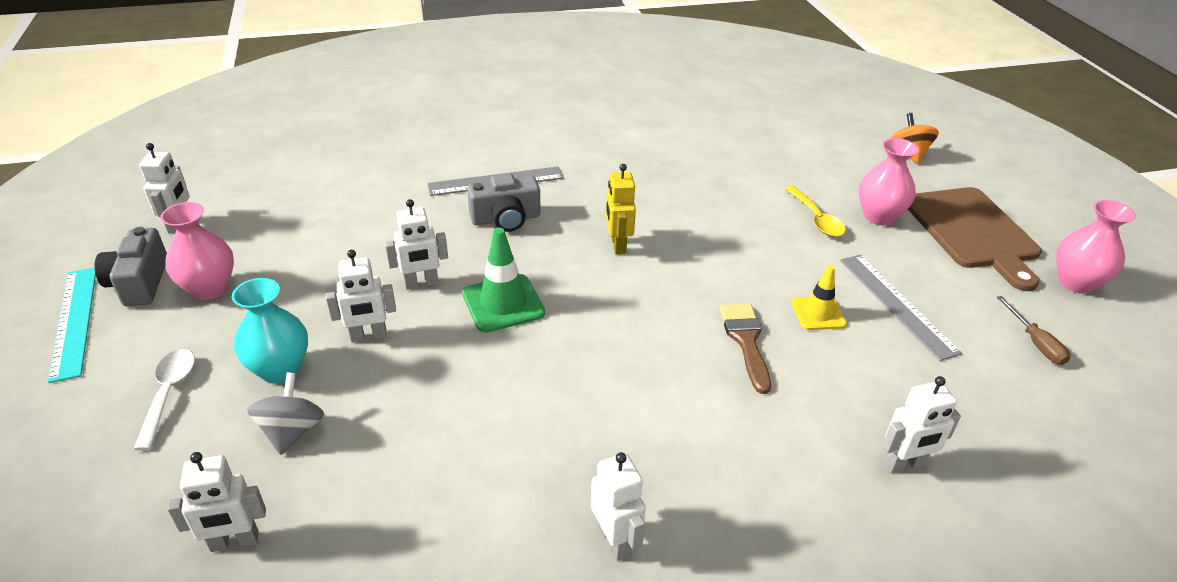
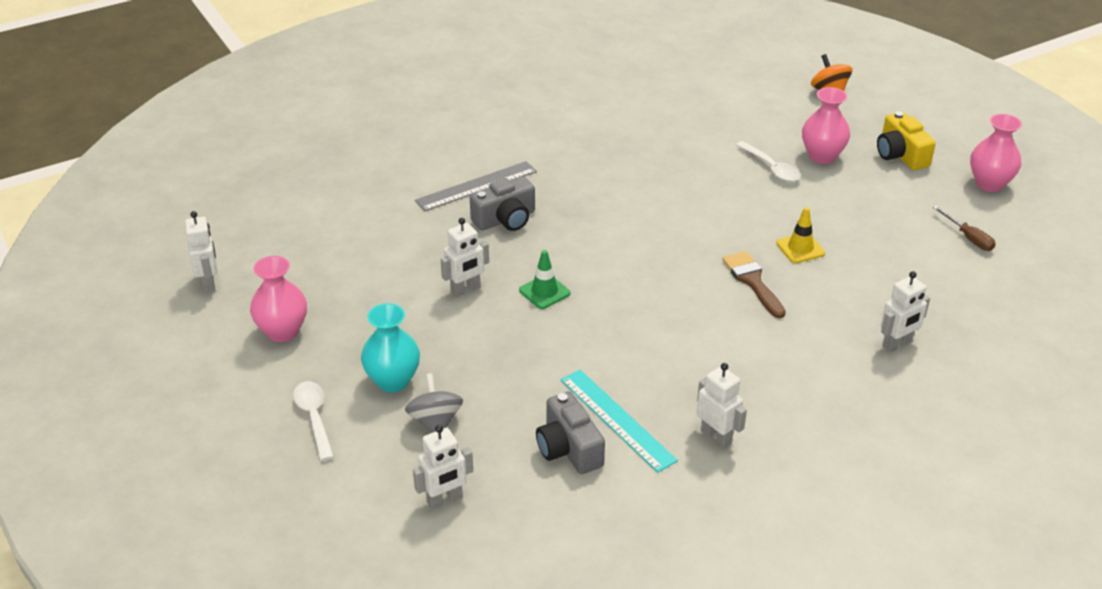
camera: 15 degrees left, 0 degrees up
(74, 321) = (183, 382): turquoise ruler -> turquoise ruler (617, 419)
(139, 282) = (215, 339): grey camera -> grey camera (568, 448)
(368, 336) = (448, 341): white robot -> none
(503, 303) = (544, 292): green traffic cone -> green traffic cone, size x0.66
(618, 245) = (615, 224): yellow robot -> none
(816, 219) = (771, 168): yellow spoon -> white spoon
(897, 304) = (858, 229): grey ruler -> none
(972, 231) = (900, 155): brown cutting board -> yellow camera

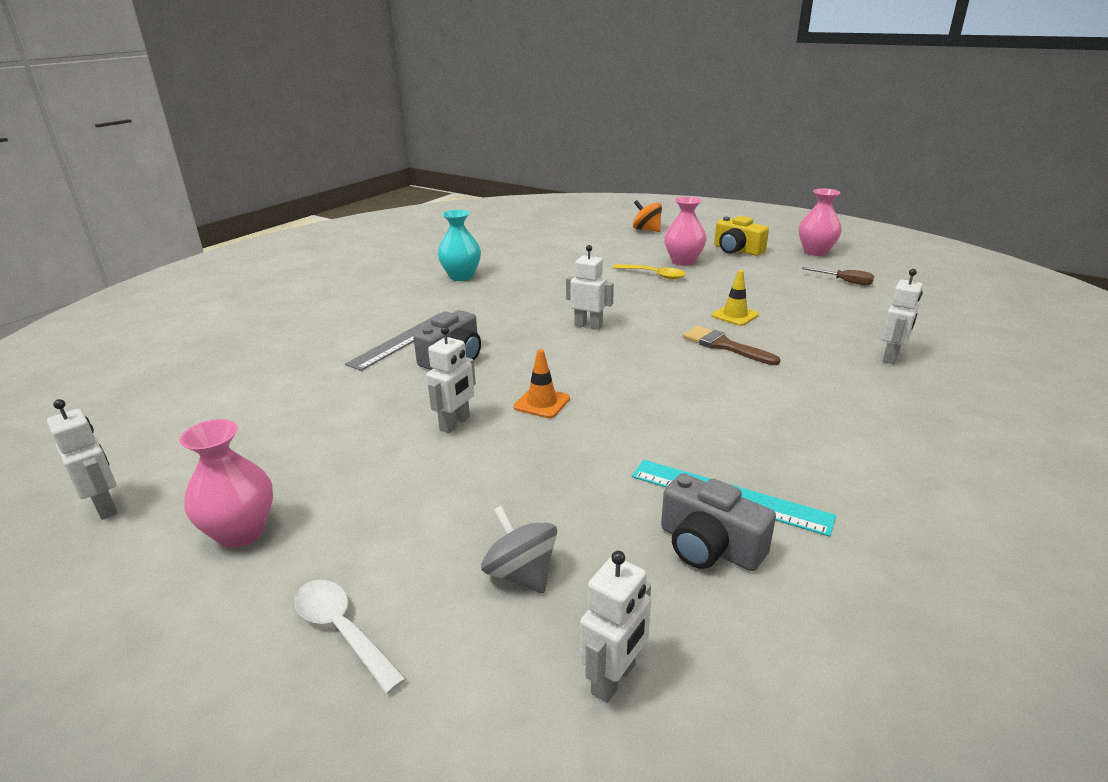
camera: 25 degrees left, 10 degrees down
(393, 381) = (430, 543): turquoise vase -> turquoise vase (461, 276)
(544, 292) = (542, 403): green traffic cone -> orange traffic cone
(716, 437) = (843, 479): white robot -> white robot (588, 325)
(771, 168) = (654, 275): white spoon -> yellow spoon

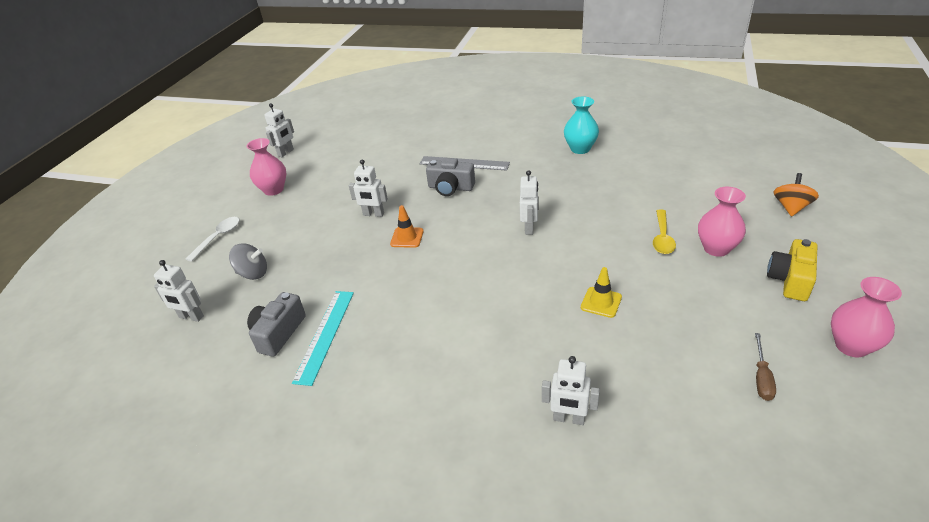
camera: 75 degrees right, 10 degrees up
(521, 574) = (253, 273): grey spinning top -> grey spinning top turned 60 degrees clockwise
(724, 345) = (533, 304): brown brush -> none

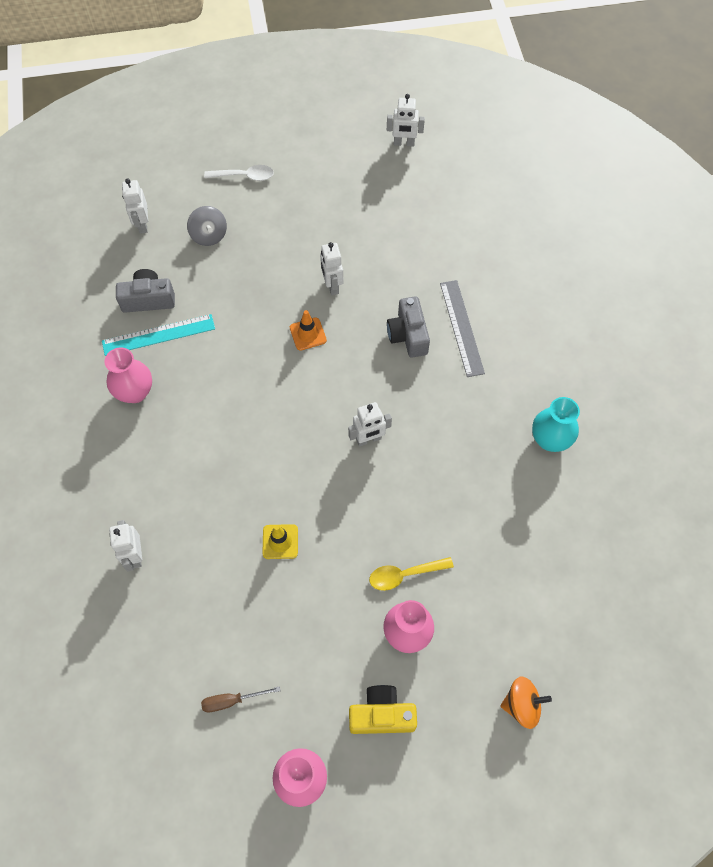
camera: 60 degrees right, 25 degrees up
(273, 190) = (334, 174): pink vase -> pink vase (135, 392)

